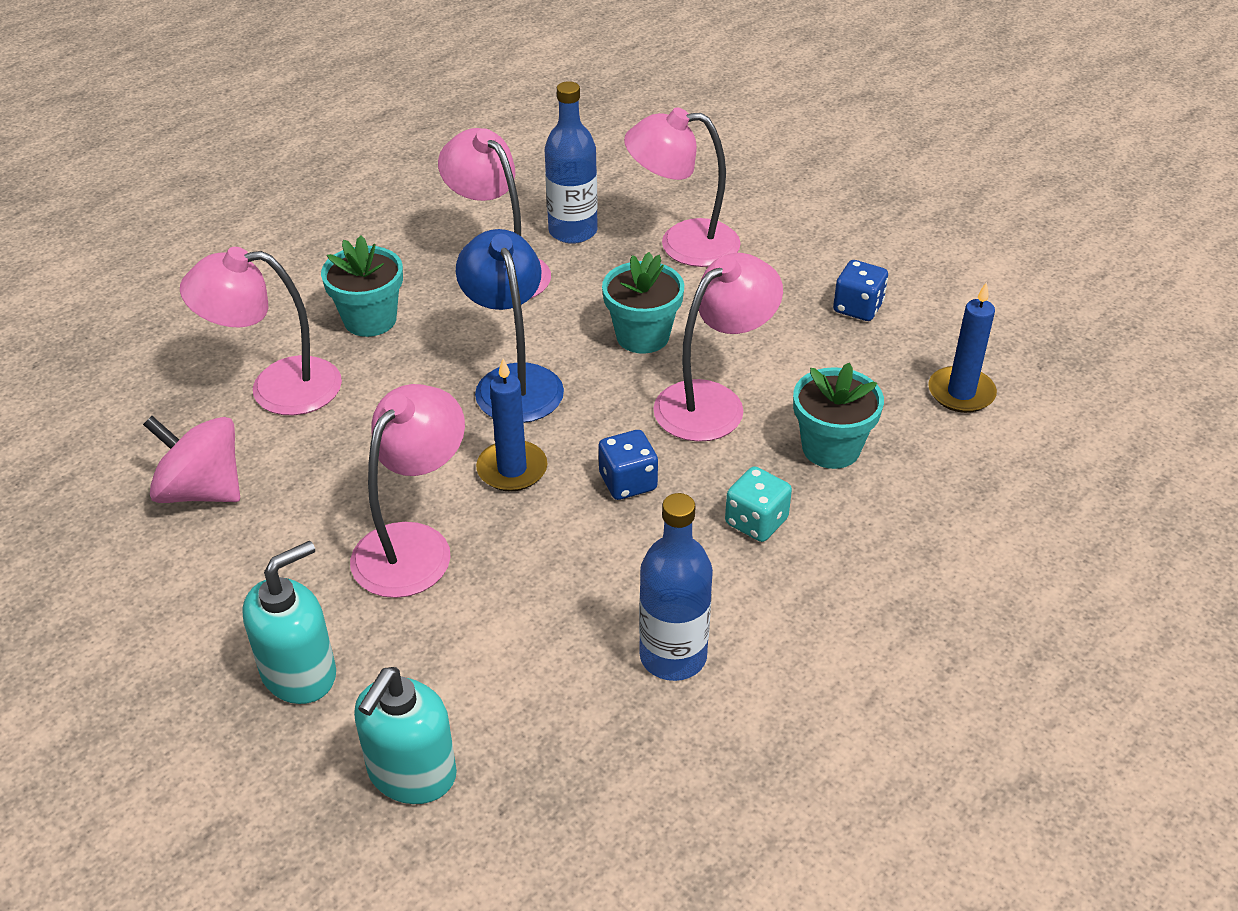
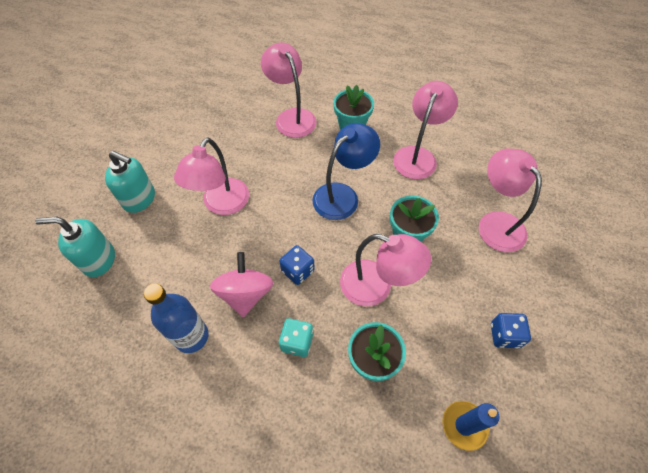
camera: 65 degrees right, 15 degrees up
(202, 490) = (223, 123): pink spinning top -> pink spinning top (245, 294)
(414, 545) = (222, 204): pink lamp -> pink lamp turned 105 degrees clockwise
(512, 469) = (284, 220): blue candle -> none
(573, 231) = (469, 171): blue bottle -> none

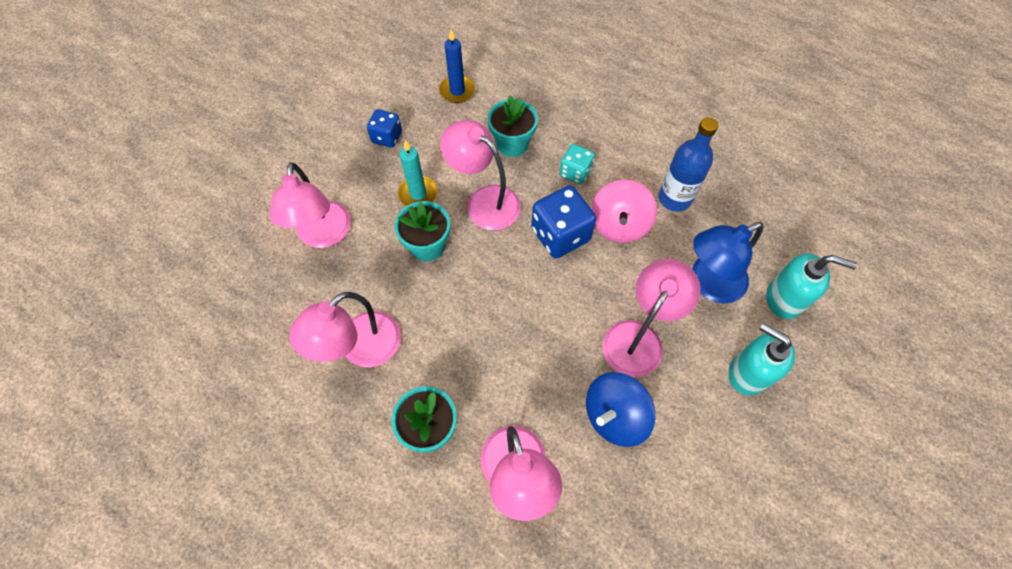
camera: 165 degrees left, 5 degrees up
(235, 155) = (614, 416): none -> blue spinning top
(298, 271) = (560, 235): blue dice -> blue dice, size x1.67
(342, 195) = (483, 313): blue lamp -> blue lamp (708, 283)
(439, 279) = (418, 194): none -> turquoise candle

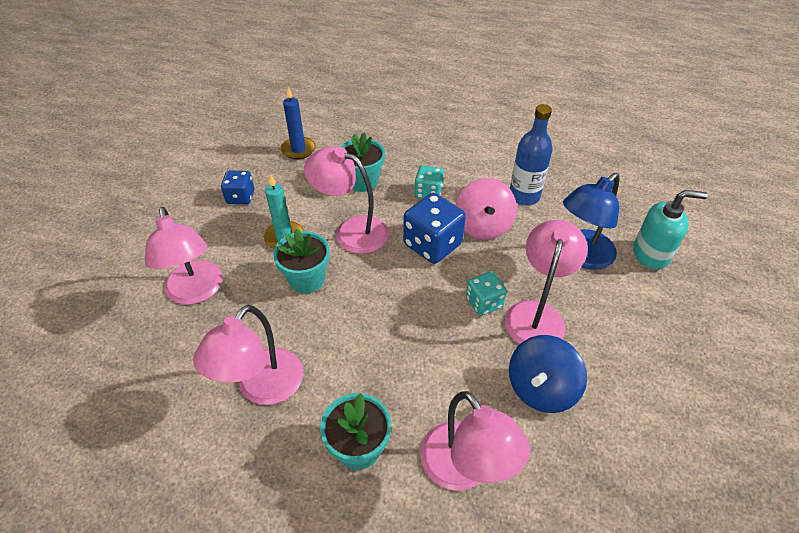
camera: 15 degrees left, 15 degrees down
(590, 312) = (484, 303): none -> turquoise dice
(747, 373) = (647, 321): turquoise soap dispenser -> none

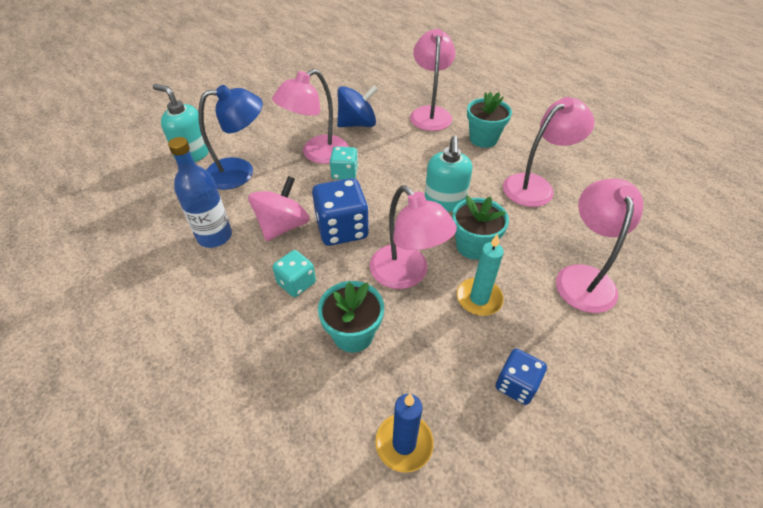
camera: 150 degrees left, 0 degrees up
(357, 315) = (444, 202): none -> turquoise soap dispenser

